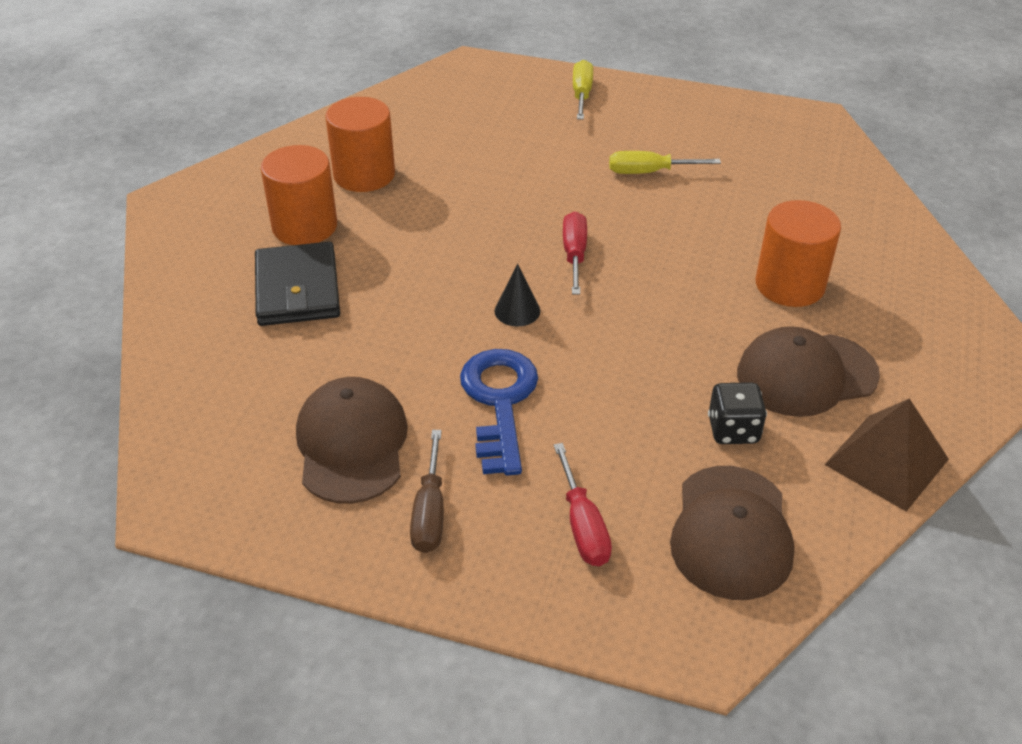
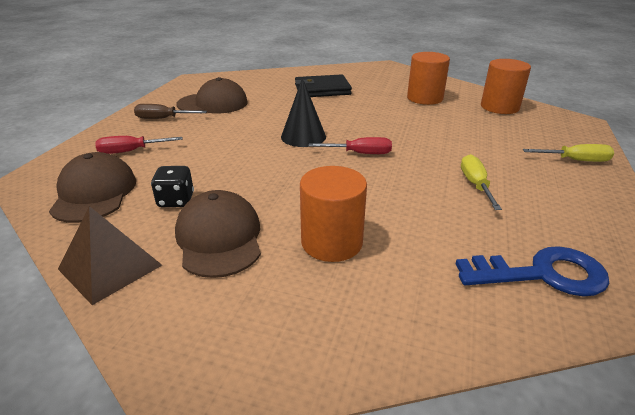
camera: 90 degrees right, 10 degrees down
(304, 226) = (372, 88): orange cylinder -> orange cylinder (499, 107)
(499, 402) = (228, 132): blue key -> blue key (542, 274)
(517, 311) = (303, 136): black cone -> black cone, size x1.64
(731, 532) = (94, 193): brown cap -> brown cap turned 75 degrees clockwise

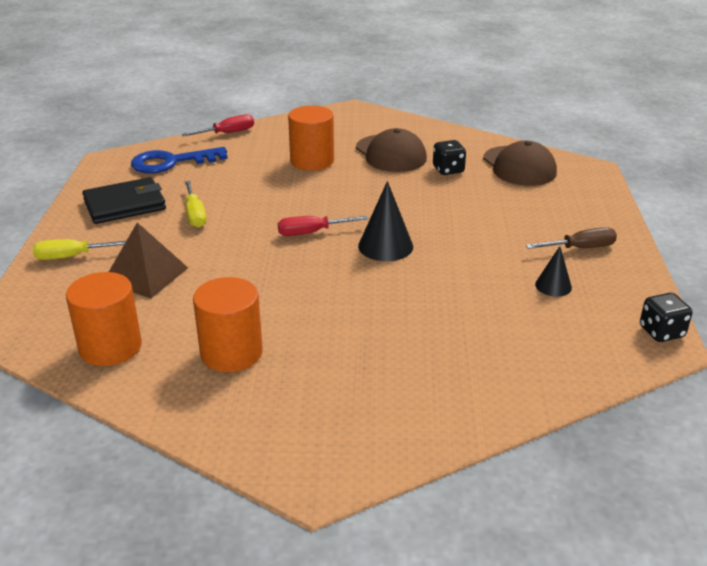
camera: 165 degrees right, 0 degrees up
(110, 267) = (442, 134): brown pyramid -> brown pyramid (145, 275)
(131, 151) = (548, 203): red screwdriver -> red screwdriver (227, 133)
(186, 82) = (661, 332): none -> black dice
(213, 103) = (553, 286): brown cap -> black cone
(322, 89) = (414, 350): black wallet -> black wallet (125, 205)

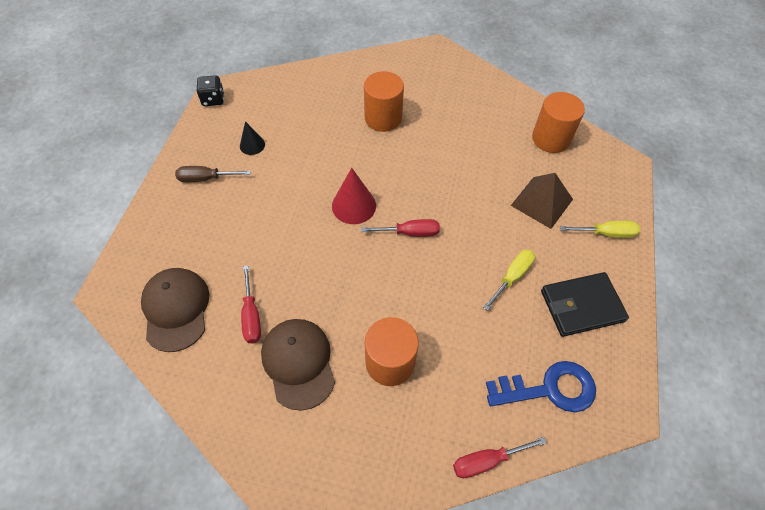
camera: 170 degrees left, 25 degrees up
(195, 214) = (512, 277): yellow screwdriver -> yellow screwdriver turned 45 degrees clockwise
(231, 353) = (475, 123): orange cylinder -> orange cylinder (383, 118)
(385, 246) = (354, 205): black cone -> red cone
(448, 170) = (251, 315): black dice -> red screwdriver

